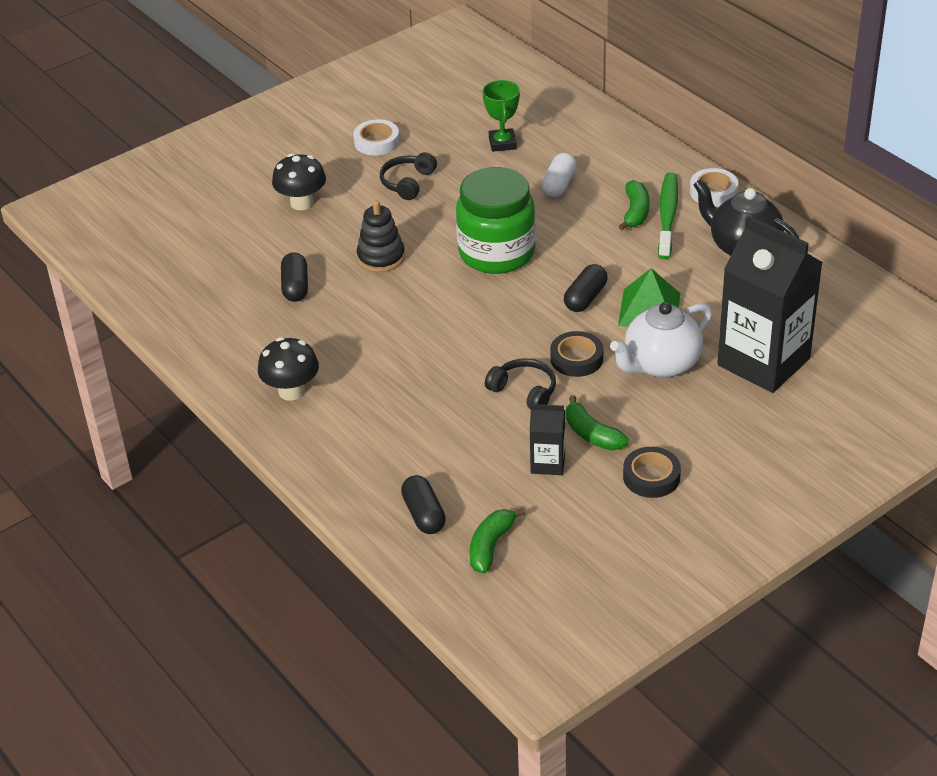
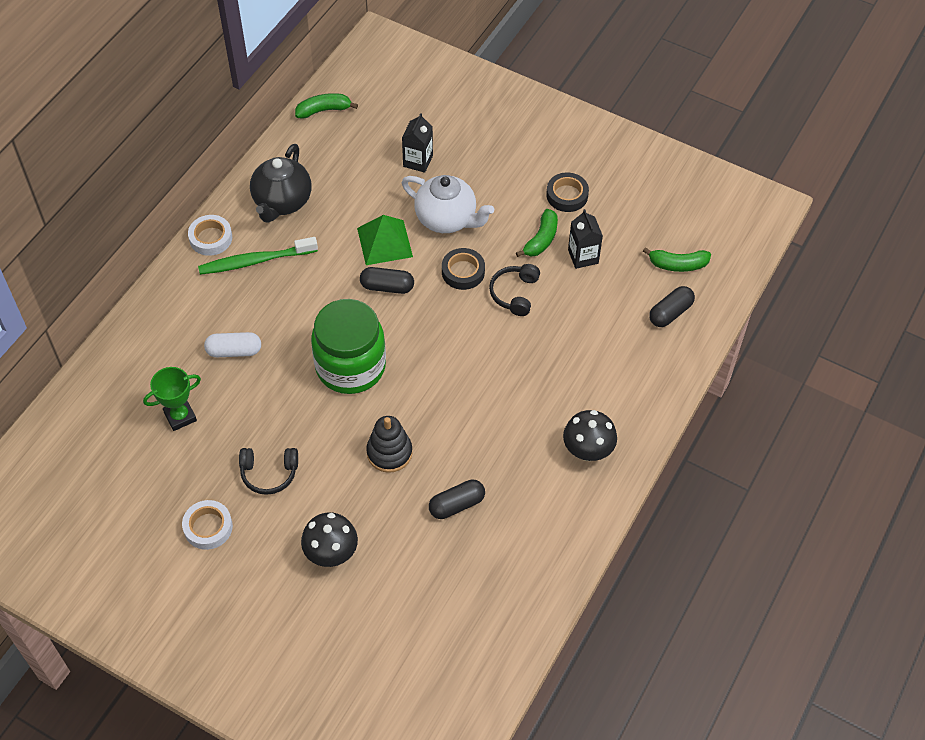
camera: 115 degrees left, 15 degrees up
(635, 212) = (258, 284): green banana -> green banana (324, 110)
(763, 362) = (418, 161): black carton -> black carton, size x0.46

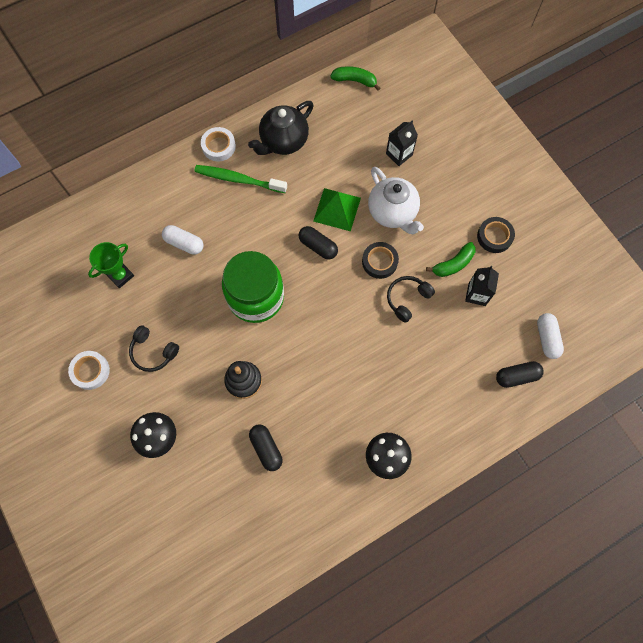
camera: 30 degrees right, 15 degrees up
(180, 416) = (120, 275): green trophy -> green trophy turned 45 degrees counterclockwise
(456, 505) = (266, 448): black capsule -> black capsule turned 60 degrees clockwise
(677, 265) = (547, 338): green banana -> white capsule

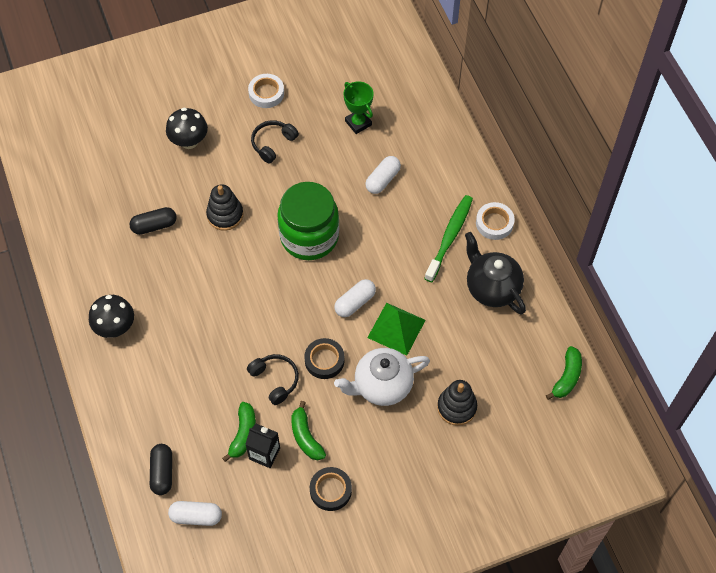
camera: 100 degrees right, 10 degrees down
(318, 246) = (355, 302): black capsule -> white capsule
(399, 154) = (456, 407): black carton -> black stacking toy
(464, 315) = (243, 434): none -> green banana

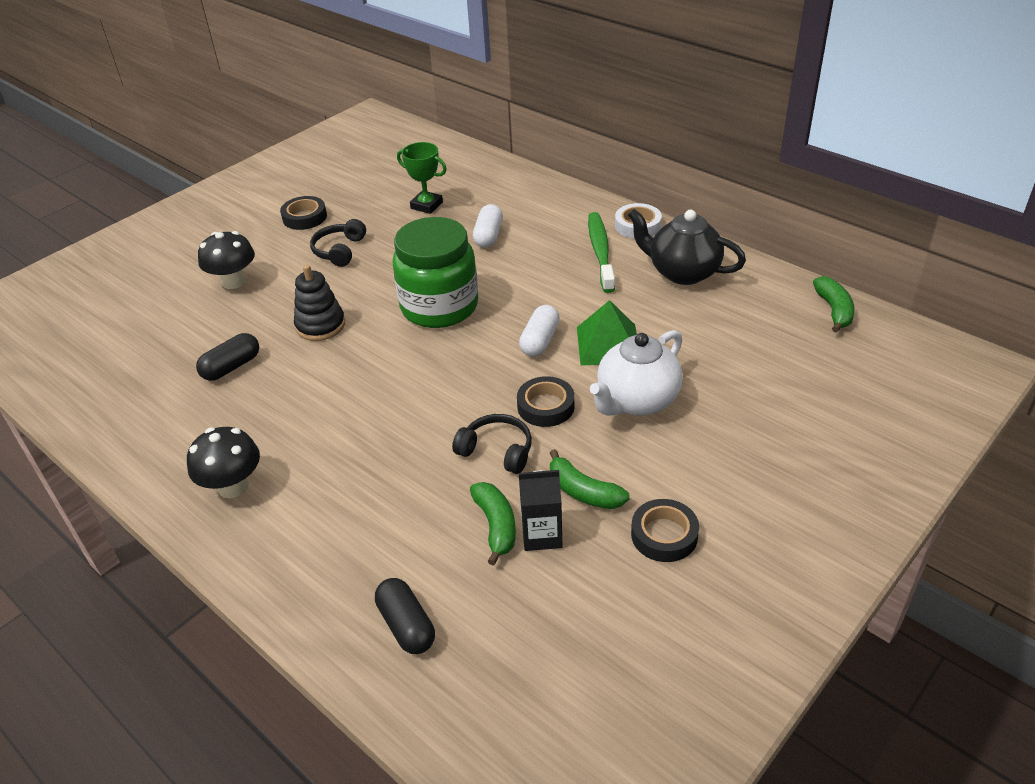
camera: 25 degrees left, 20 degrees down
(196, 516) = (496, 658): white capsule -> none
(266, 93) = (304, 217): white tape -> black tape
(456, 407) = (742, 384): black stacking toy -> none

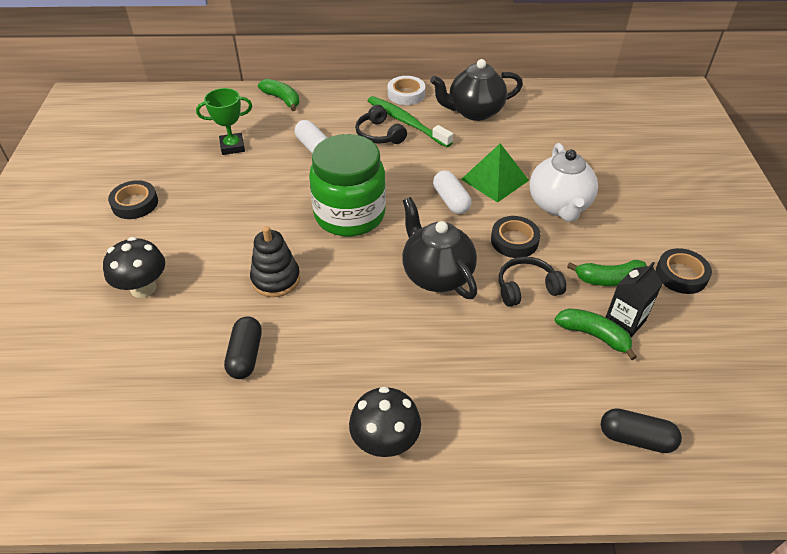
camera: 45 degrees left, 5 degrees up
(339, 250) = (207, 214): black headphones -> black headphones (379, 134)
(439, 394) = (436, 275): none -> black teapot
(834, 310) = (582, 95): green banana -> green banana (282, 99)

